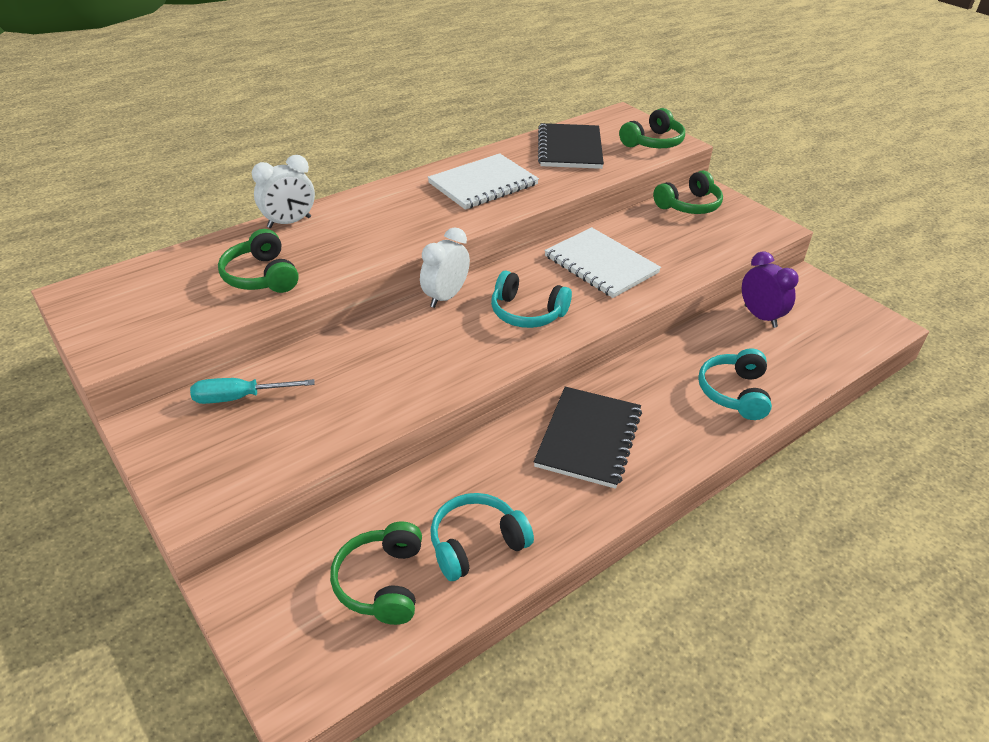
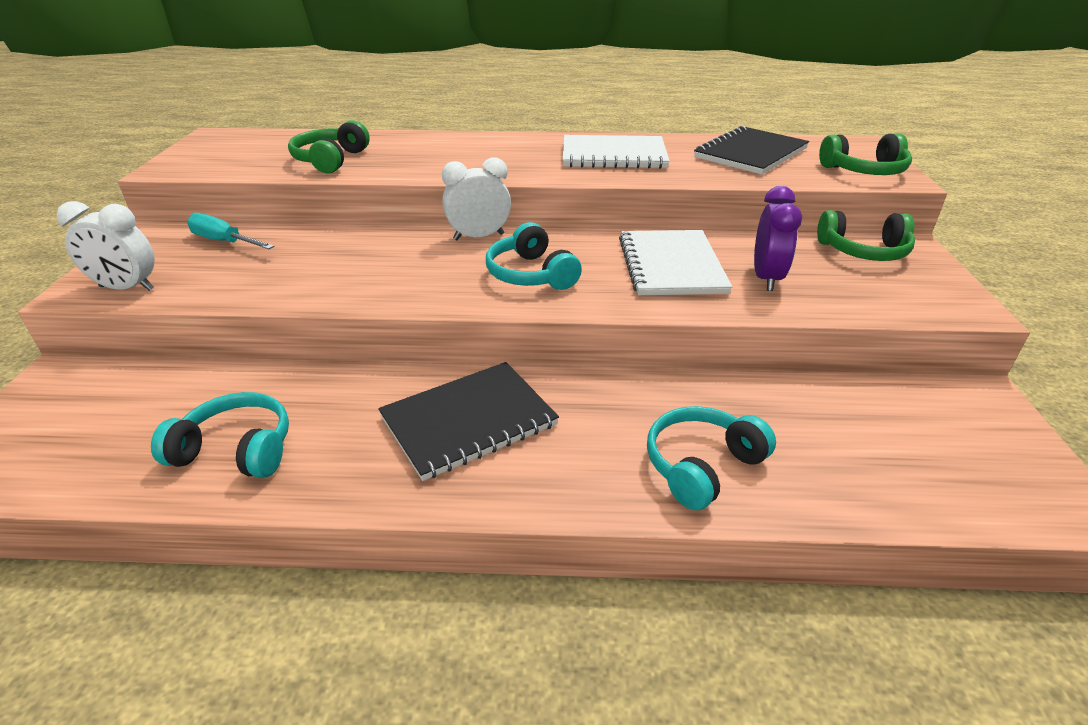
camera: 40 degrees right, 5 degrees down
(289, 222) = (411, 137): white clock -> white clock (127, 288)
(381, 582) = (130, 433): green headphones -> none
(760, 316) = (852, 405): purple clock -> purple clock (766, 278)

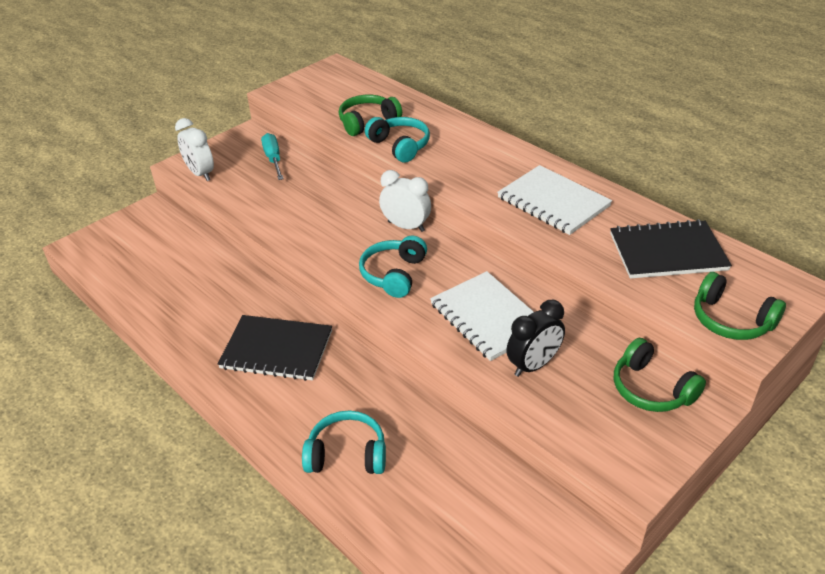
camera: 45 degrees right, 5 degrees up
(236, 450) = (172, 299): turquoise headphones -> turquoise headphones (400, 146)
(671, 265) = (488, 317): white notebook -> white notebook turned 75 degrees counterclockwise
(766, 278) = (533, 365): purple clock -> black clock

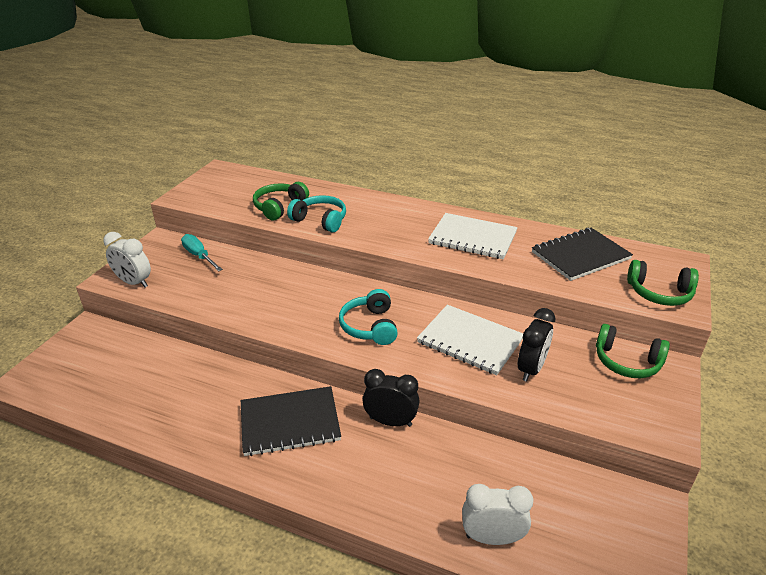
camera: 25 degrees left, 5 degrees down
(347, 454) = (412, 496): turquoise headphones -> none
(371, 377) = (390, 421): none -> black clock
(406, 226) = (354, 285): white clock -> white clock (492, 537)

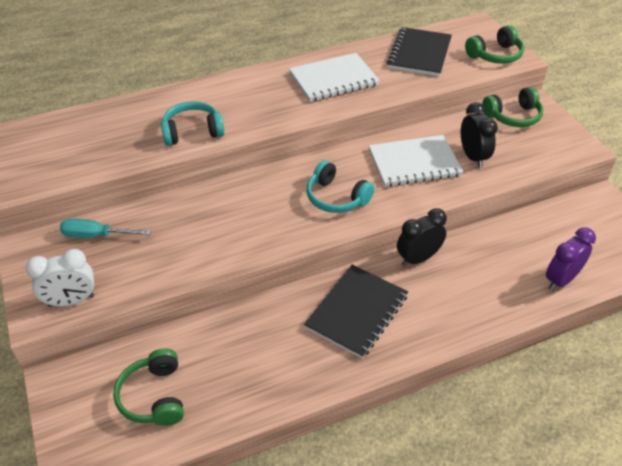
camera: 45 degrees left, 10 degrees up
(279, 207) = (133, 140): green headphones -> green headphones (154, 396)
(492, 537) = (561, 280): white clock -> purple clock

